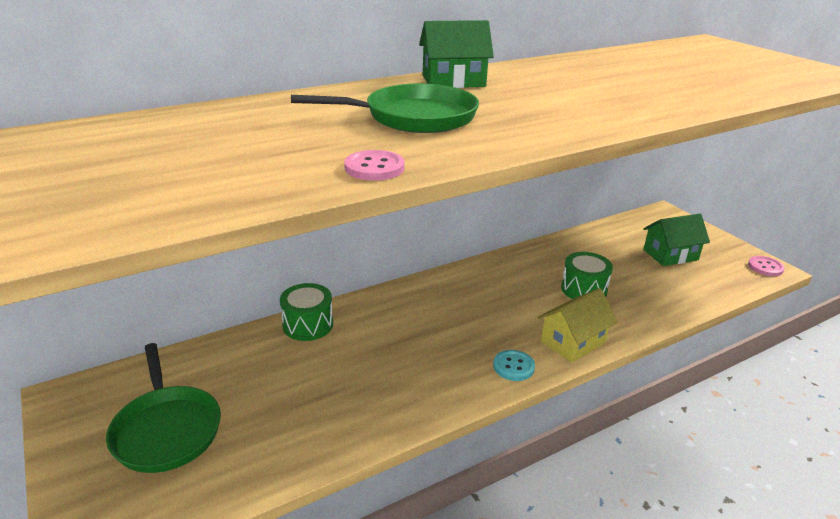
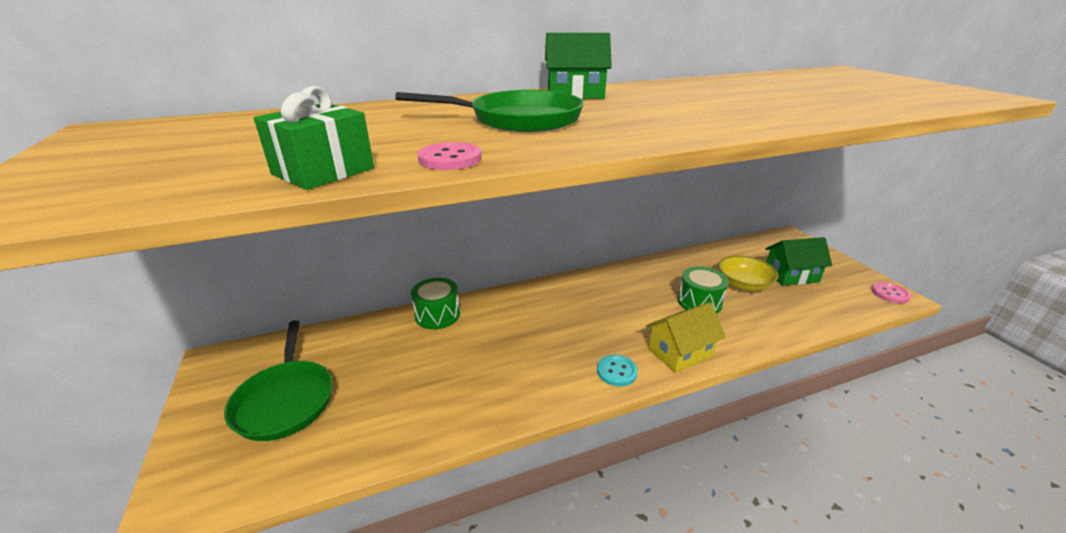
camera: 10 degrees right, 0 degrees up
(262, 187) = (323, 171): none -> green gift
(625, 267) = (743, 284): none -> yellow bowl

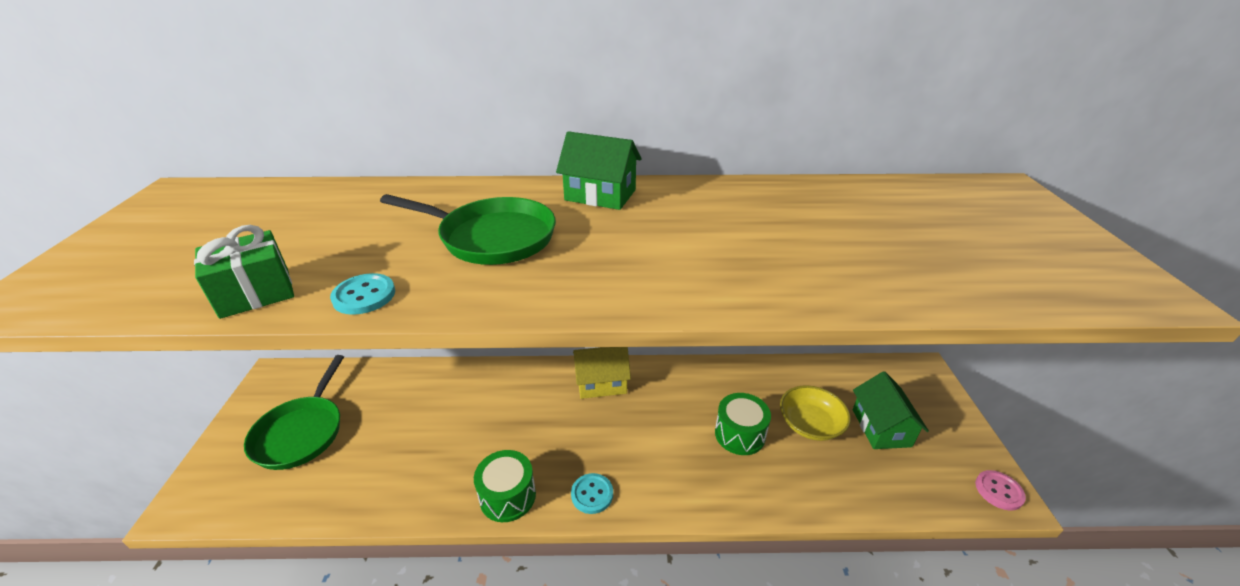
camera: 20 degrees right, 5 degrees up
(437, 315) = (467, 377): green drum -> green drum (508, 496)
(450, 159) = (364, 296): pink button -> turquoise button
(680, 352) = (673, 492): yellow house -> yellow house (601, 383)
(791, 275) = (881, 428): green house -> green house turned 75 degrees clockwise

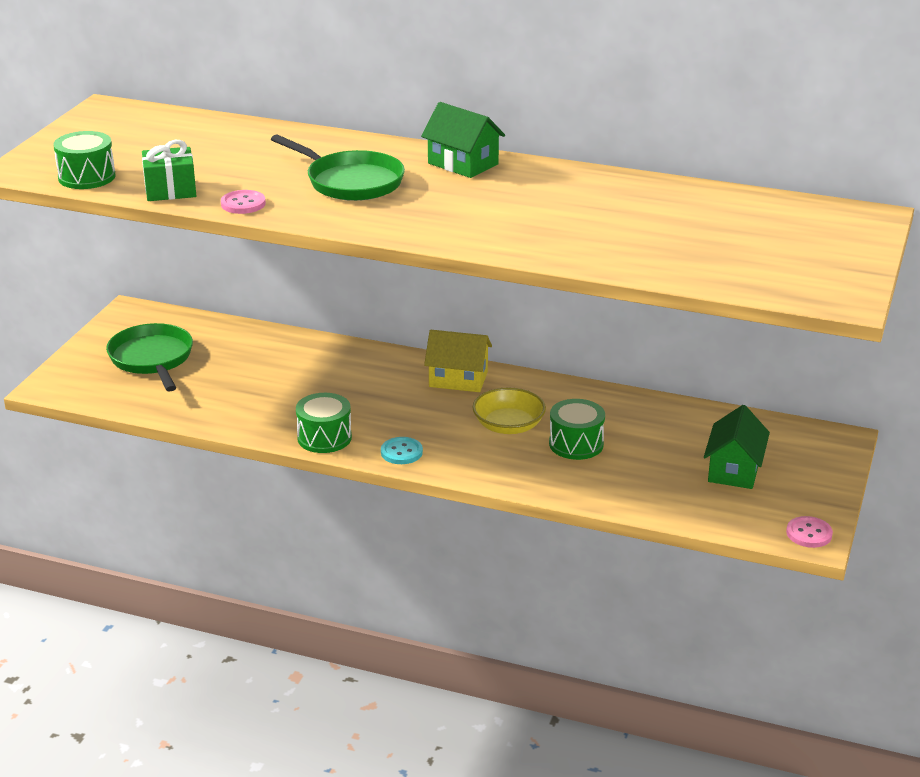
camera: 20 degrees right, 5 degrees down
(127, 293) = (87, 177): none -> green drum
(301, 432) = (152, 359): green pan -> green pan turned 135 degrees clockwise
(364, 296) = (243, 204): turquoise button -> pink button
(810, 424) = (658, 452): yellow bowl -> yellow bowl (508, 426)

